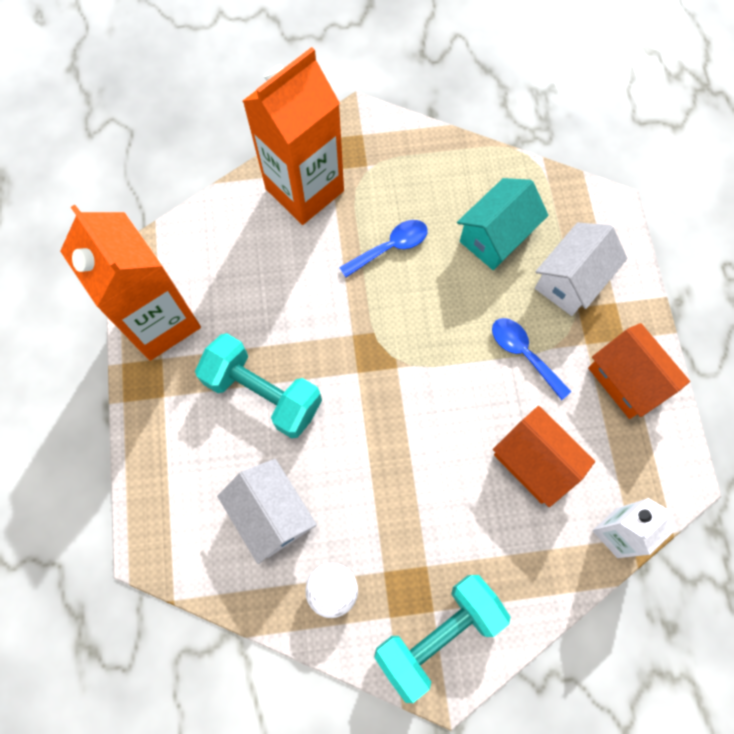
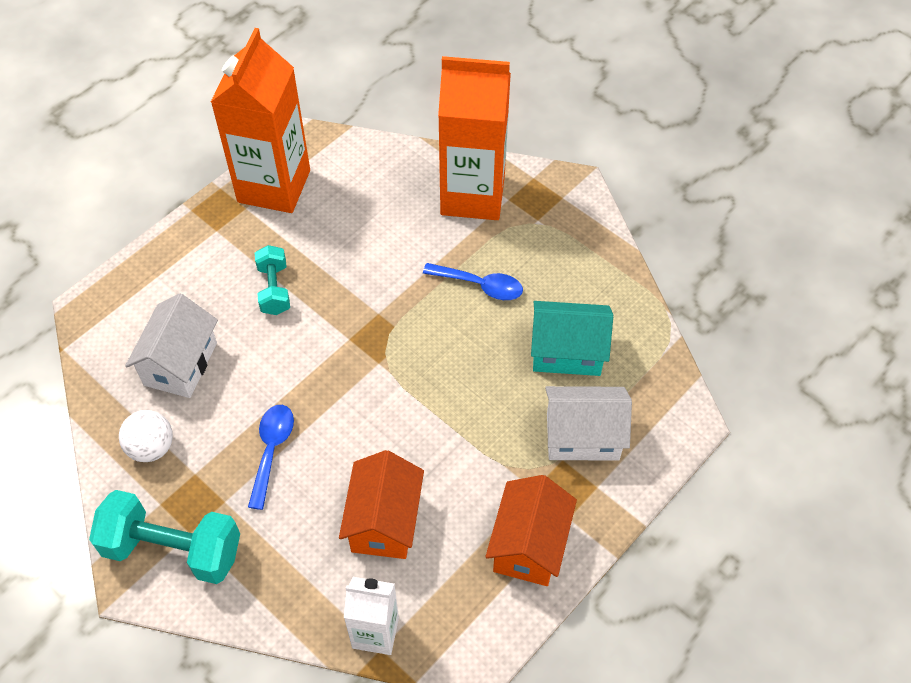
camera: 50 degrees right, 15 degrees down
(263, 393) = (274, 289): turquoise dumbbell -> turquoise dumbbell, size x0.57
(523, 354) = (477, 446): blue spoon -> blue spoon (272, 450)

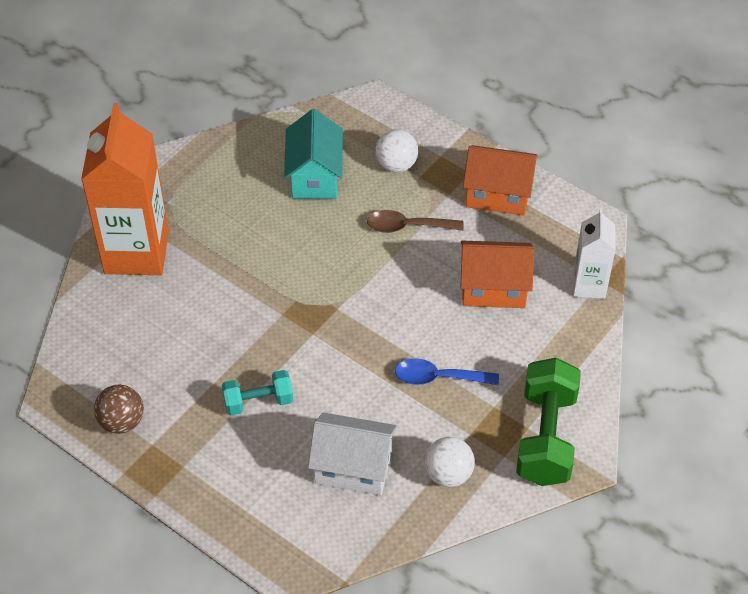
camera: 95 degrees left, 5 degrees down
(173, 549) = (546, 437): turquoise dumbbell -> green dumbbell
(274, 186) = (122, 422): orange carton -> brown ball
(480, 285) = (246, 239): blue spoon -> none
(486, 439) = (407, 226): none -> brown spoon
(582, 436) = (396, 165): white house -> white ball

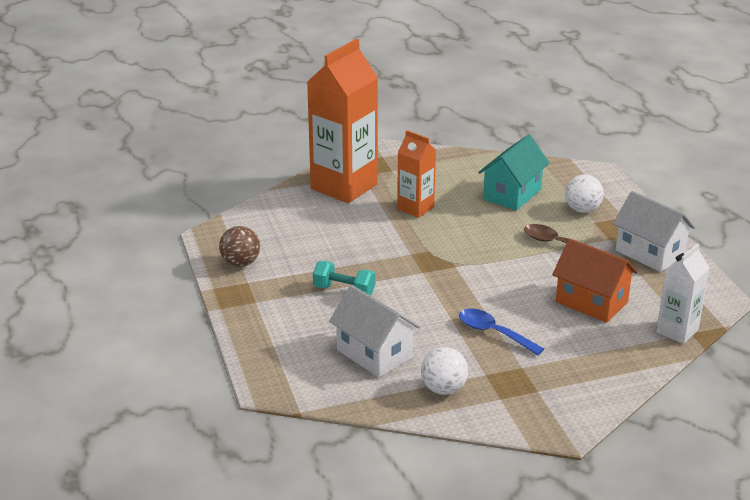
camera: 35 degrees right, 20 degrees down
(235, 246) = (415, 208): none -> orange carton
(498, 195) = (649, 253): orange house -> white house
(546, 437) = (547, 402): green dumbbell -> none

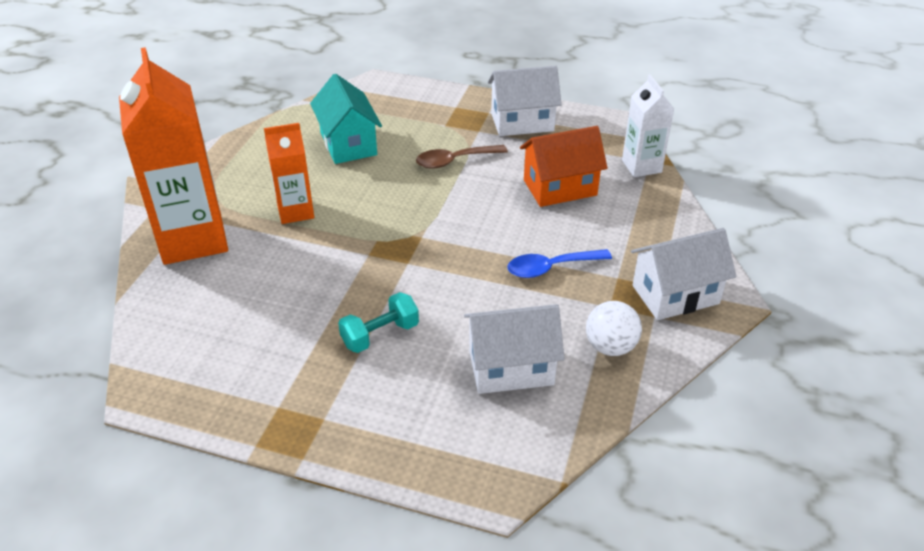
camera: 55 degrees left, 10 degrees up
(240, 263) = (234, 394): brown ball -> none
(537, 401) = (675, 295): none -> white house
(582, 209) = (420, 120): white ball -> none

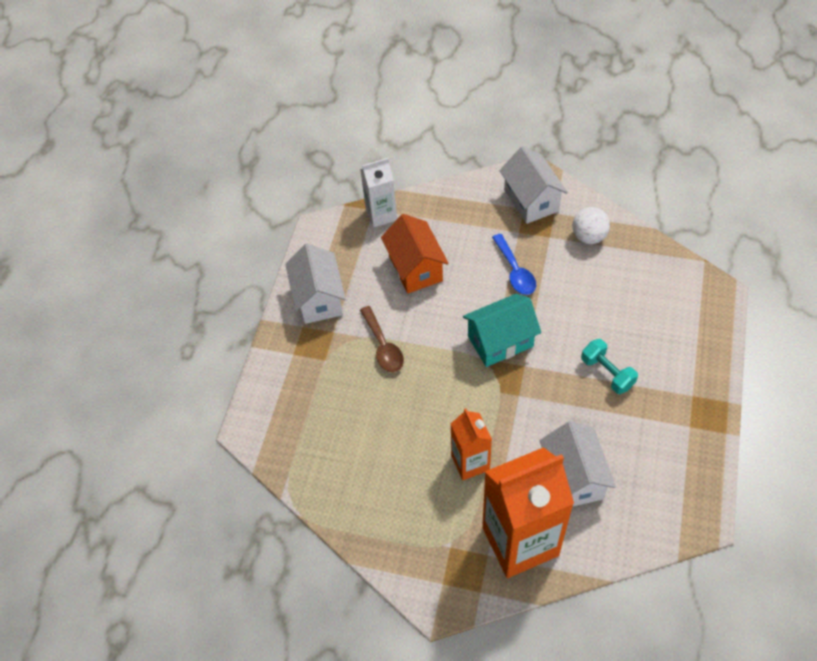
camera: 90 degrees left, 15 degrees up
(348, 144) = (361, 438): turquoise house -> turquoise house (500, 341)
(511, 368) = (620, 290): white house -> white house (573, 477)

